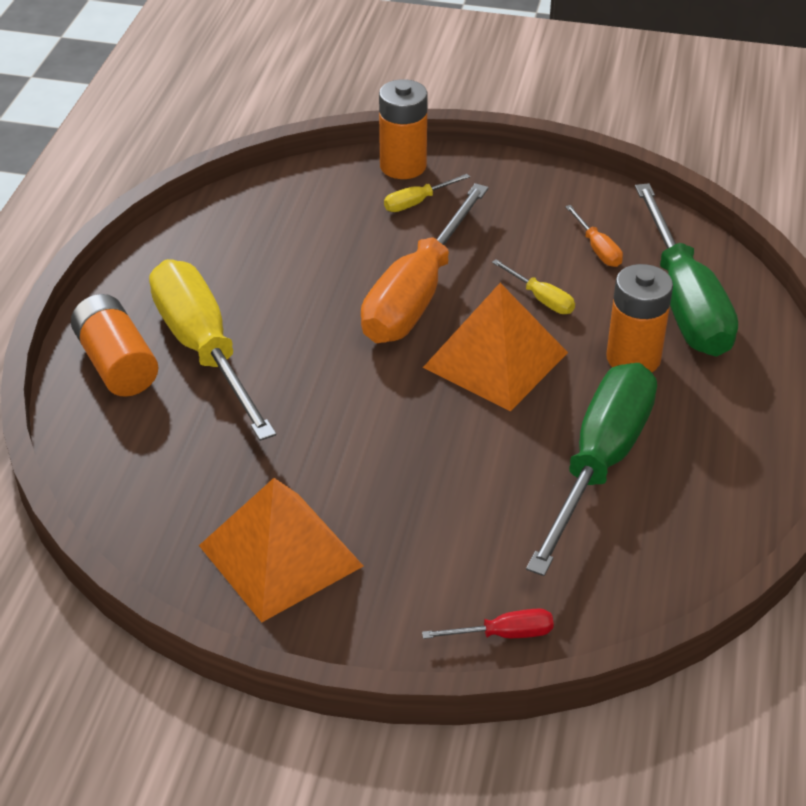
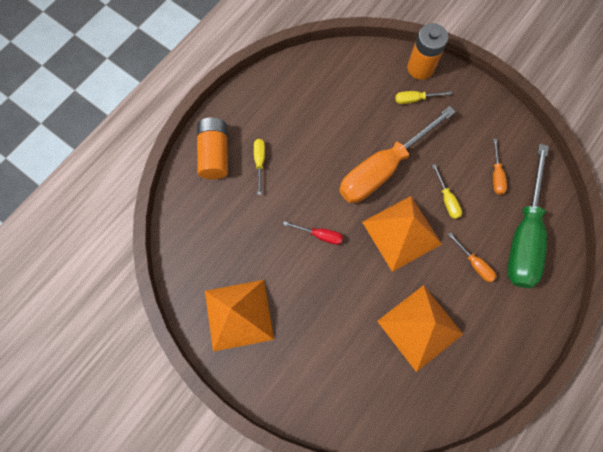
camera: 25 degrees right, 30 degrees up
(203, 350) = (259, 162): yellow screwdriver -> yellow screwdriver, size x0.41
(503, 634) = (319, 413): red screwdriver -> red screwdriver (320, 235)
(599, 463) = (419, 327): green screwdriver -> orange pyramid
(633, 358) = (474, 263): orange battery -> orange screwdriver

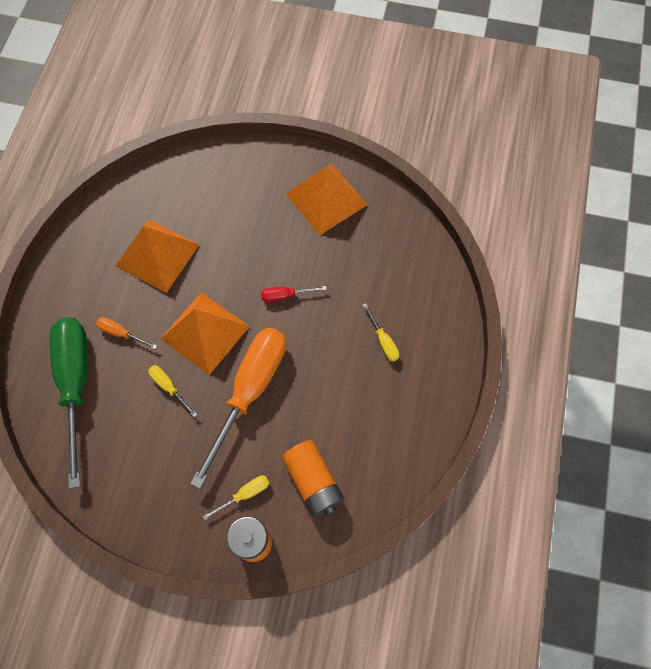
camera: 155 degrees right, 5 degrees down
(214, 154) = (434, 329): orange battery -> orange battery (313, 481)
(496, 175) = (121, 439): orange screwdriver -> none

